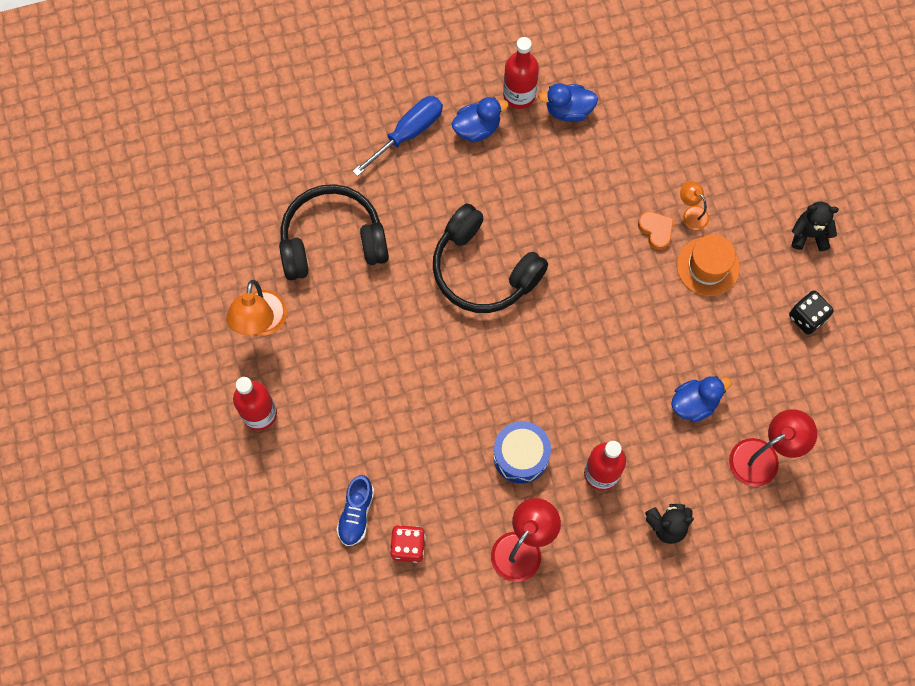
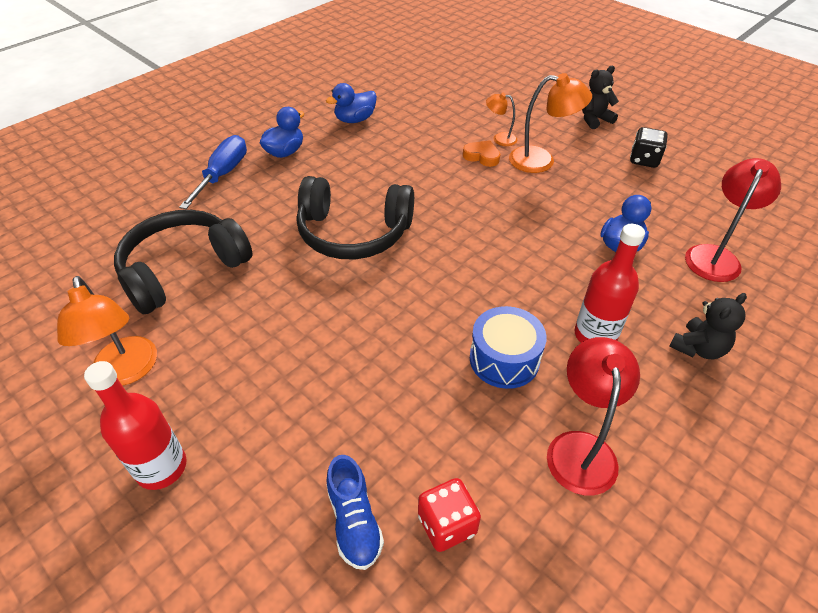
camera: 30 degrees left, 25 degrees down
(519, 95) = (308, 125): red bottle -> none
(708, 266) = (541, 161): orange hat -> orange lamp

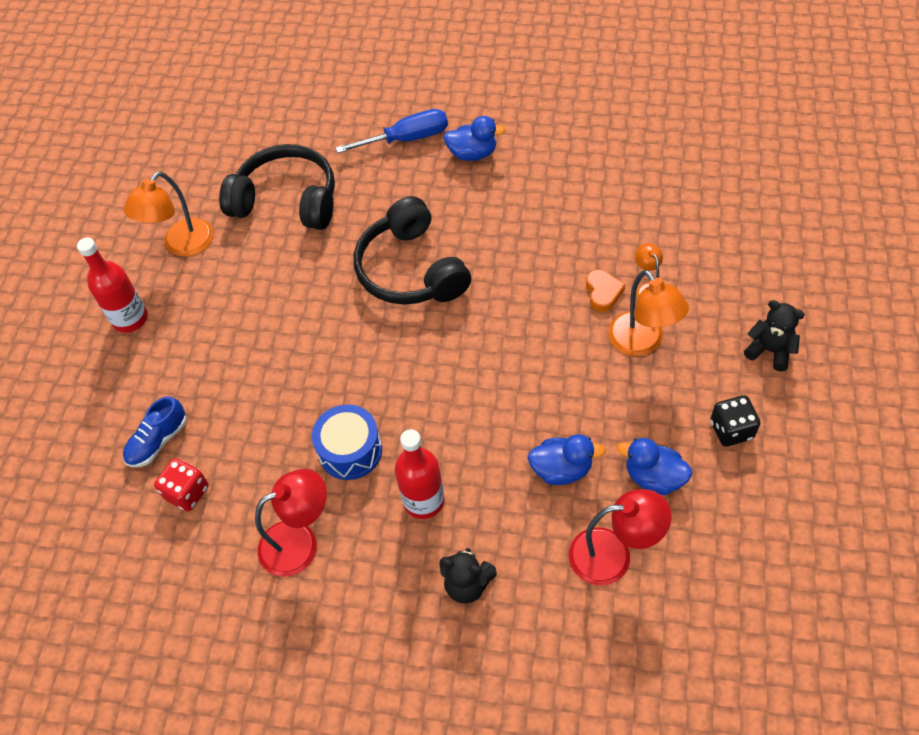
camera: 60 degrees right, 10 degrees up
(355, 120) = (568, 165): blue duck -> blue duck (653, 477)

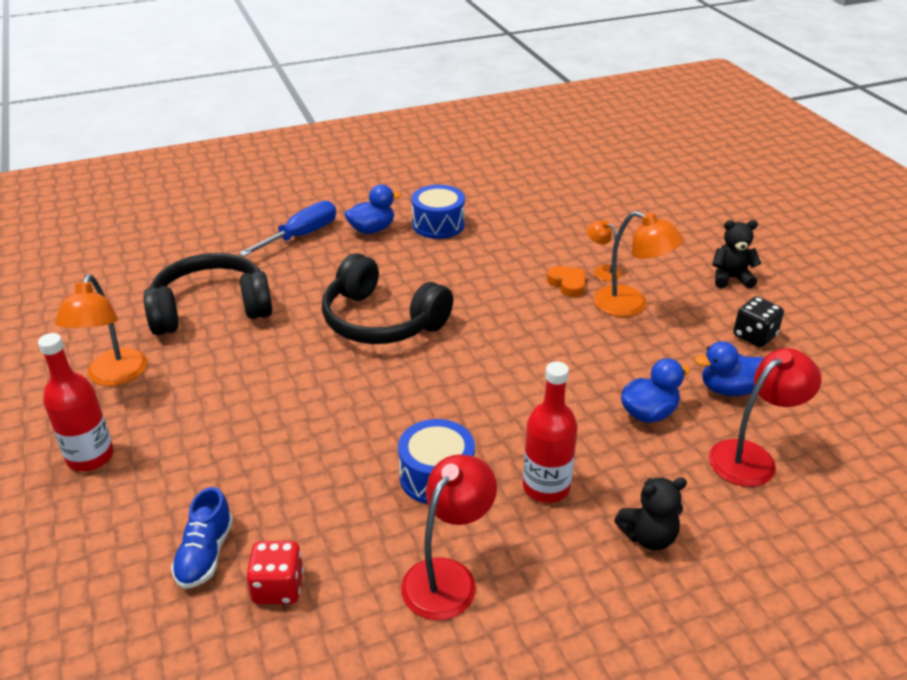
camera: 35 degrees left, 20 degrees down
(536, 169) = (438, 224): none -> blue drum

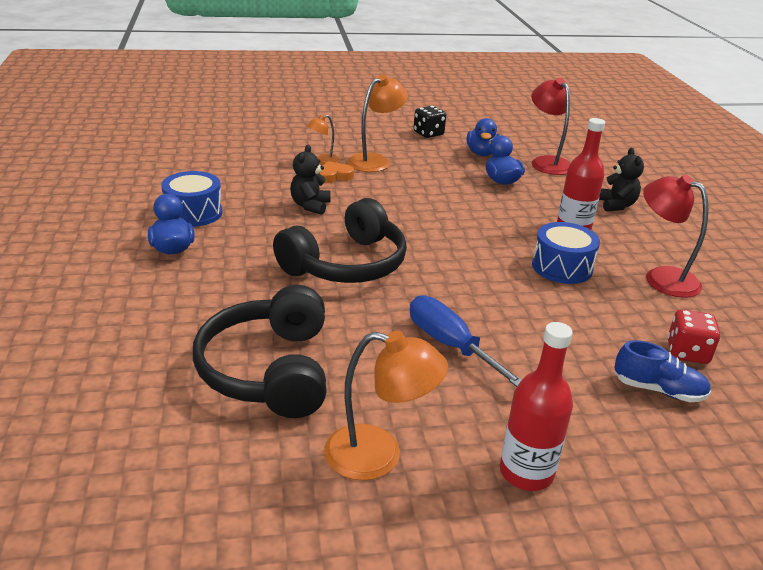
camera: 80 degrees left, 5 degrees down
(301, 236) = (148, 293): blue screwdriver -> blue screwdriver (450, 345)
(730, 278) = (359, 124): black teddy bear -> black teddy bear (310, 206)

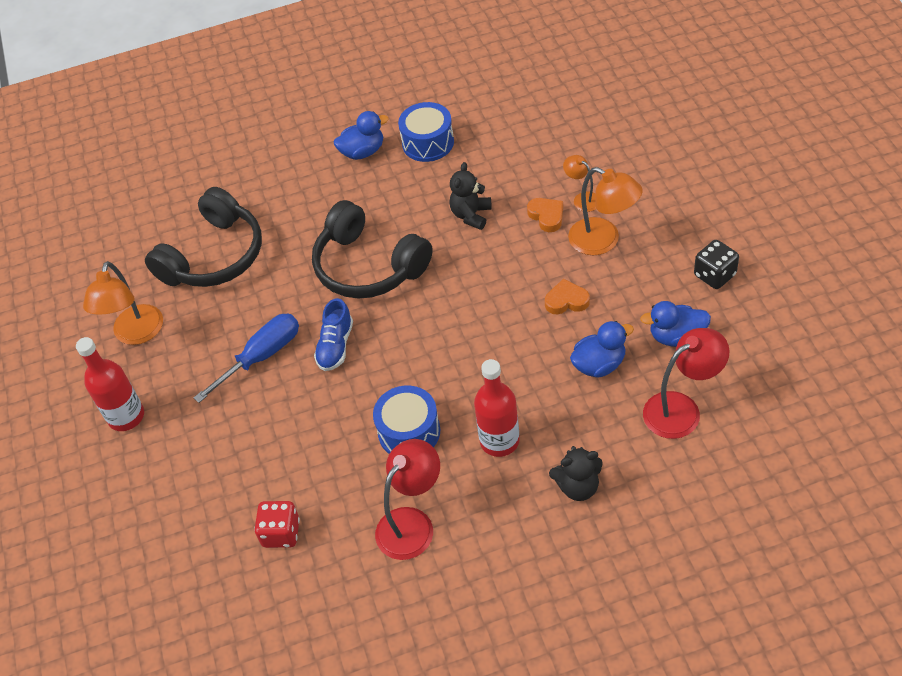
camera: 90 degrees right, 20 degrees up
(268, 370) = (214, 256): black headphones -> black headphones turned 135 degrees clockwise
(310, 206) = (471, 215): black teddy bear -> black teddy bear turned 75 degrees counterclockwise
(432, 182) = (566, 301): none -> orange heart
(658, 390) = (224, 505): blue shoe -> blue shoe (335, 346)

